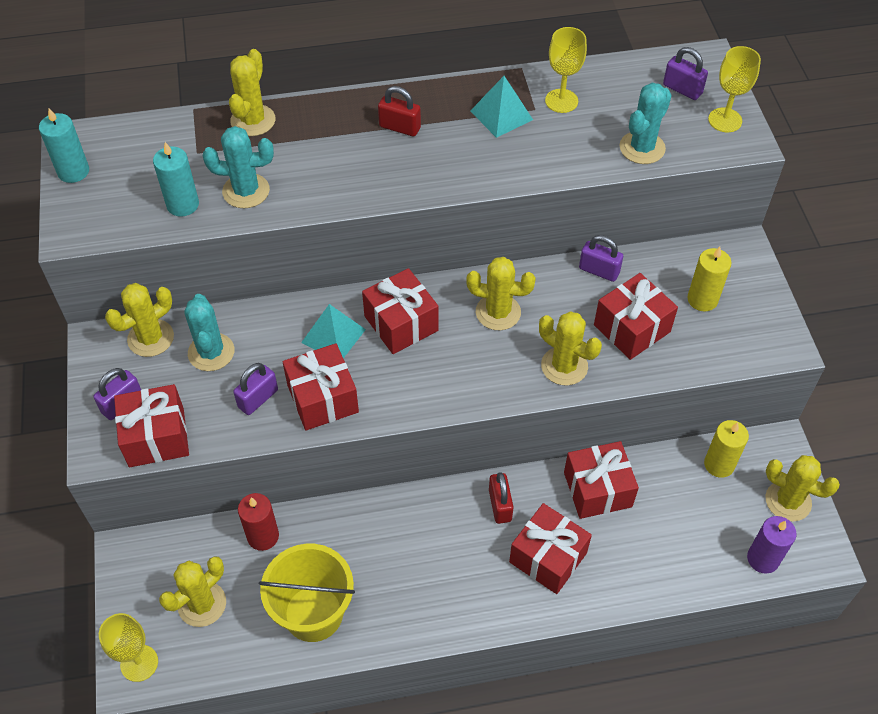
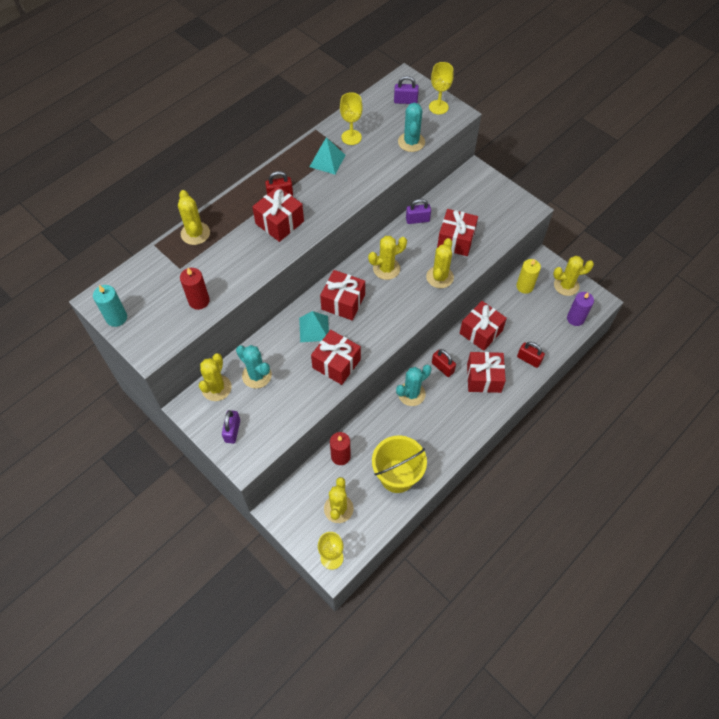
camera: 35 degrees left, 5 degrees up
(156, 437) = (267, 436): red gift -> red gift (279, 222)
(183, 204) = (199, 301): turquoise candle -> red candle
(246, 191) = (227, 274): turquoise cactus -> turquoise cactus (411, 394)
(258, 398) = (303, 384): purple padlock -> none
(564, 366) = (439, 277): yellow cactus -> yellow cactus turned 75 degrees counterclockwise
(638, 573) = (528, 359): none -> red padlock
(702, 299) = (476, 207): yellow candle -> none

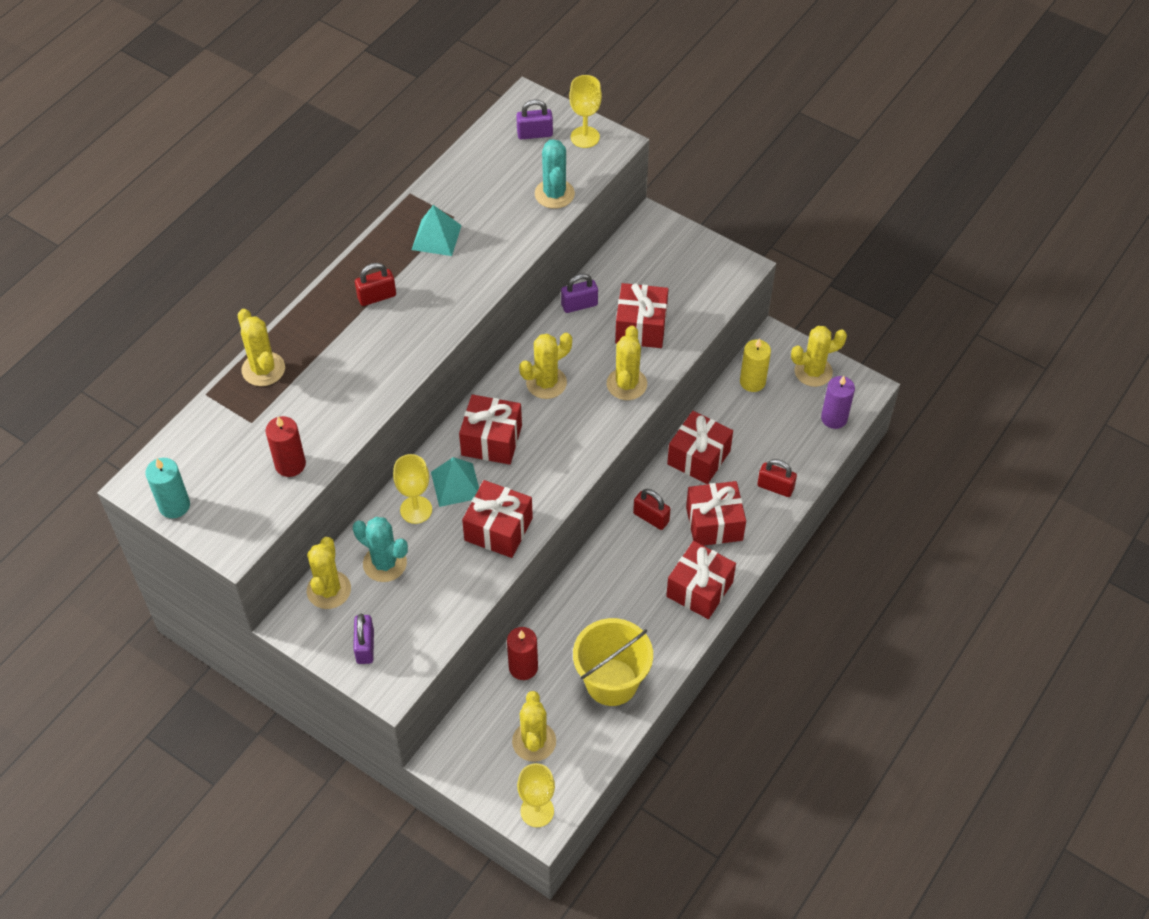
camera: 10 degrees left, 5 degrees down
(279, 222) = (384, 336): red gift -> red gift (699, 589)
(351, 137) = (465, 198): yellow goblet -> yellow goblet (416, 510)
(411, 394) = (612, 562): turquoise cactus -> none

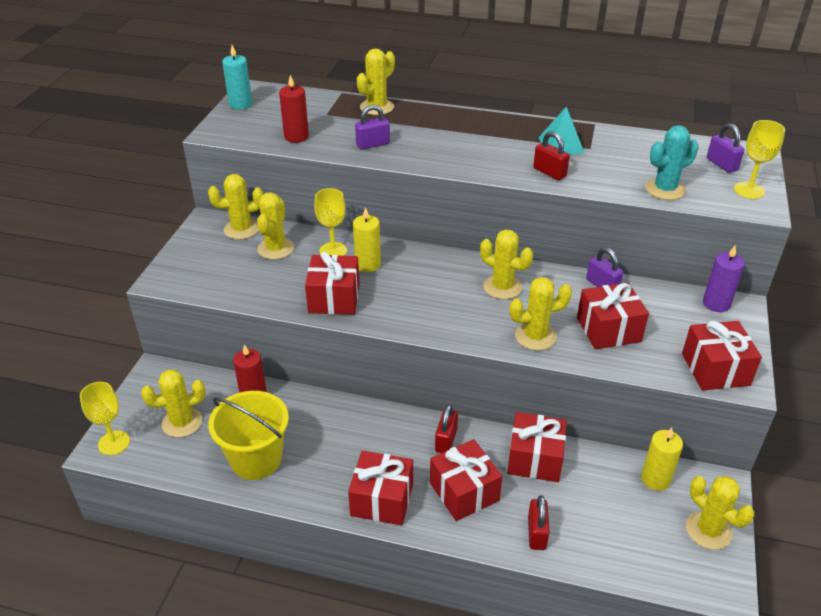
camera: 70 degrees right, 15 degrees down
(365, 646) = (196, 259): purple padlock -> purple padlock (373, 144)
(377, 296) = (478, 134): red padlock -> red padlock (549, 172)
(385, 563) = (276, 248): turquoise cactus -> yellow cactus
(456, 484) = (367, 264): turquoise pyramid -> yellow candle
(491, 440) = (422, 272): red gift -> red gift (715, 369)
(834, 418) = (660, 567): purple candle -> purple candle (716, 303)

